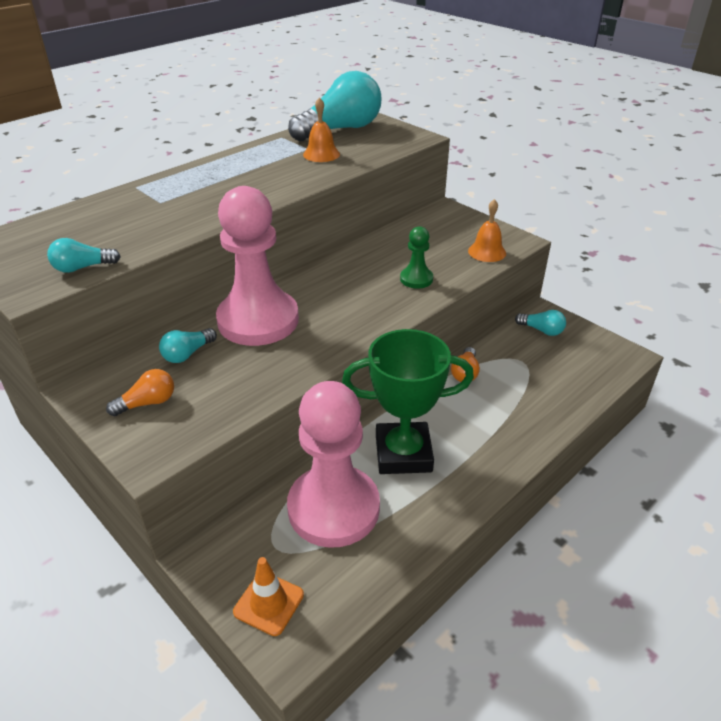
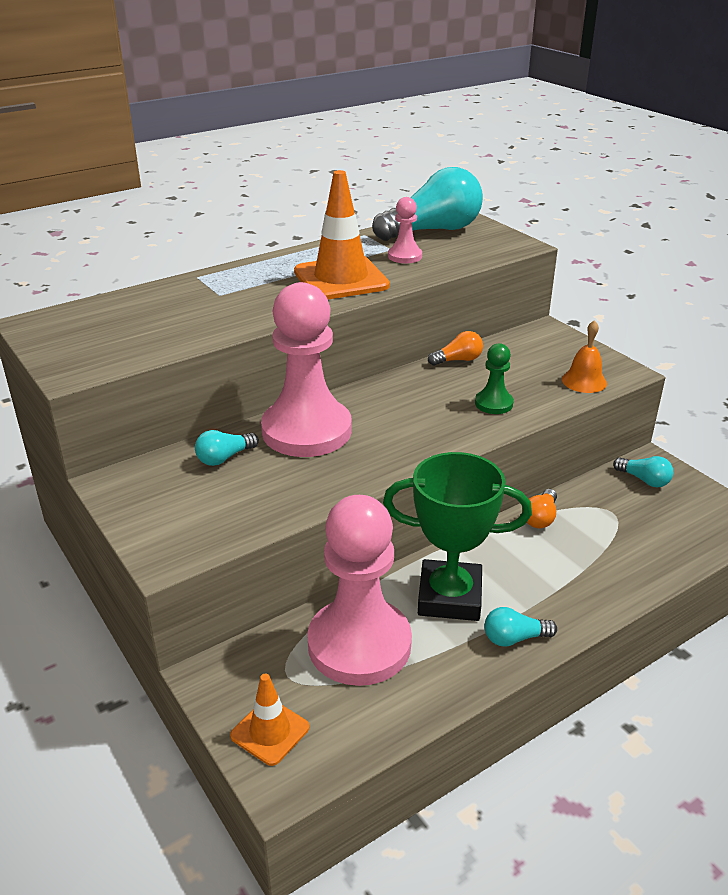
camera: 10 degrees right, 5 degrees down
(82, 268) = (127, 355): turquoise light bulb -> turquoise light bulb (514, 638)
(147, 403) = (174, 503): orange light bulb -> orange light bulb (458, 360)
(269, 179) = (341, 279): none -> orange traffic cone
(321, 154) = (405, 256): orange bell -> pink pawn

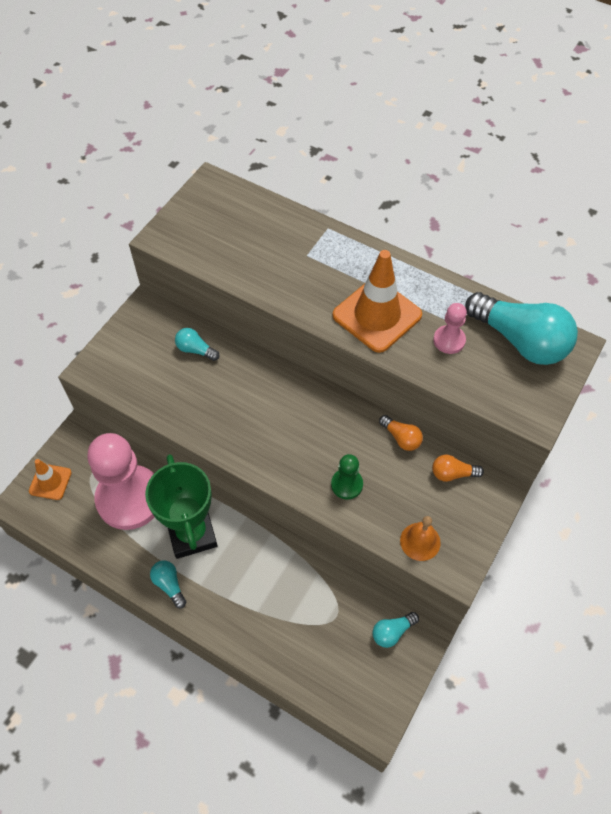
camera: 65 degrees right, 25 degrees up
(306, 431) = (248, 380): pink pawn -> none
(540, 518) = (303, 566): orange light bulb -> orange light bulb (452, 473)
(644, 480) = (392, 632): turquoise light bulb -> turquoise light bulb turned 45 degrees clockwise

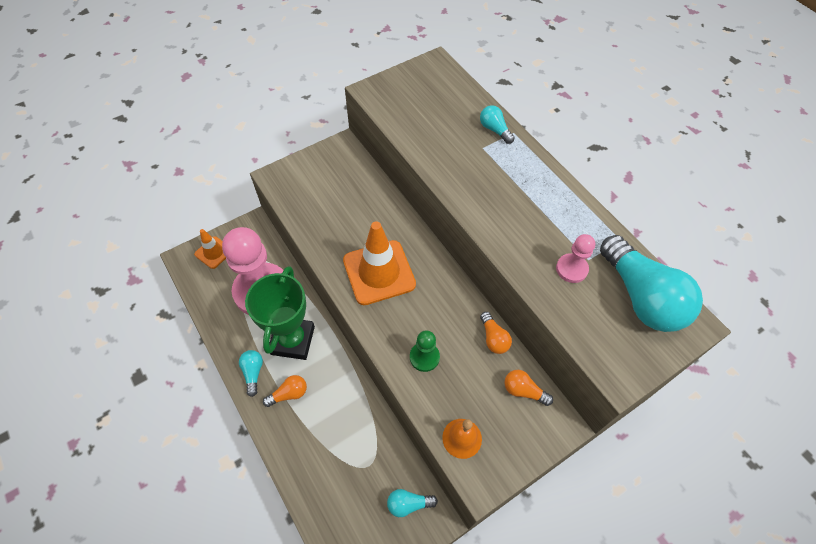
camera: 25 degrees right, 0 degrees up
(195, 350) = (362, 194): turquoise light bulb -> turquoise light bulb (494, 130)
(219, 588) = (289, 394): none -> orange light bulb
(377, 315) = (516, 221): orange traffic cone -> orange traffic cone (379, 272)

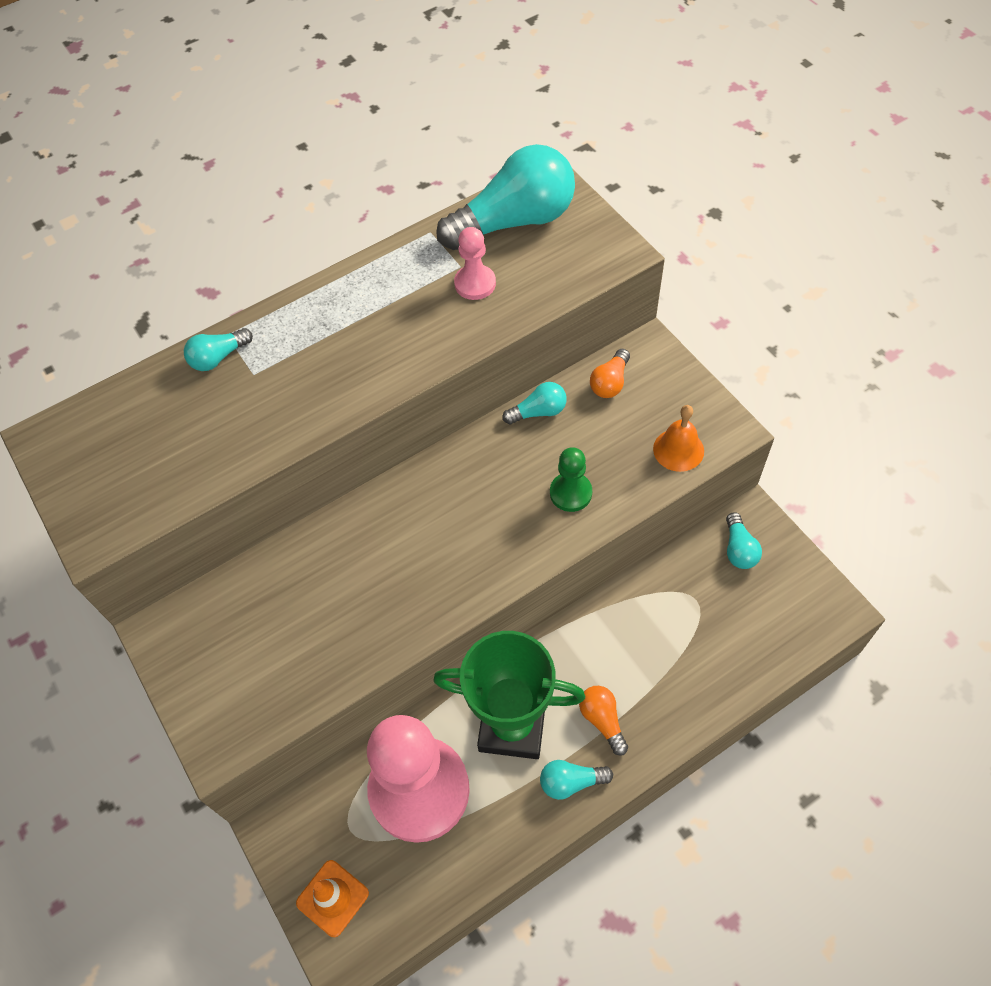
camera: 85 degrees left, 0 degrees up
(379, 272) = (432, 557): orange traffic cone -> none
(493, 338) = (538, 412): orange light bulb -> turquoise light bulb

